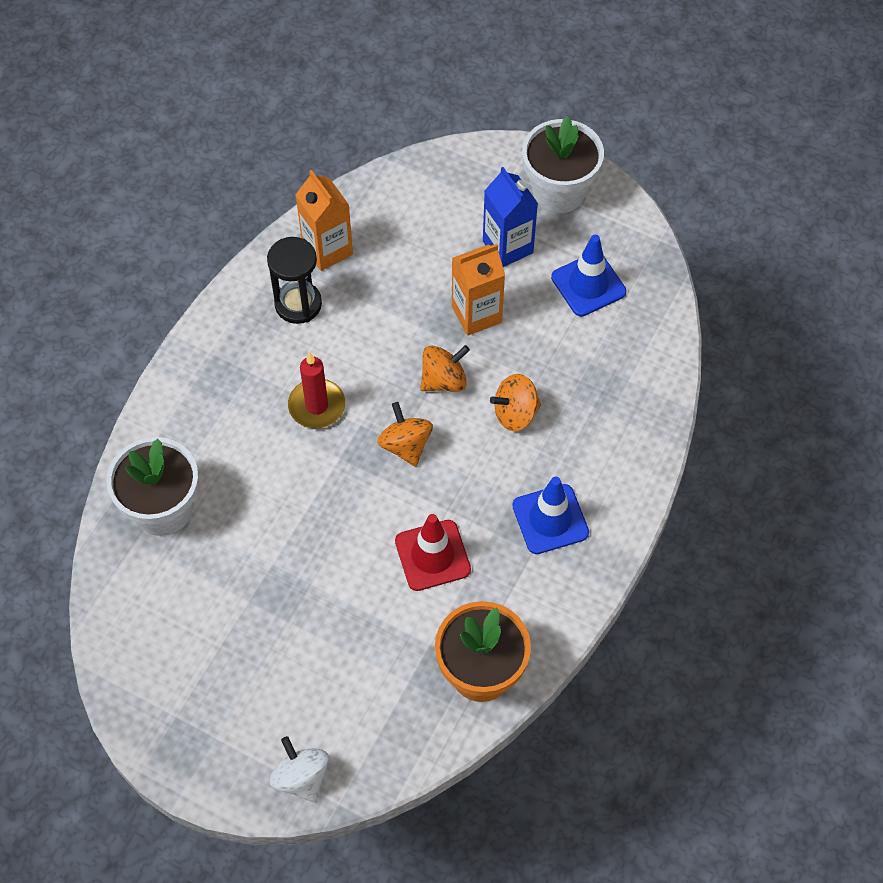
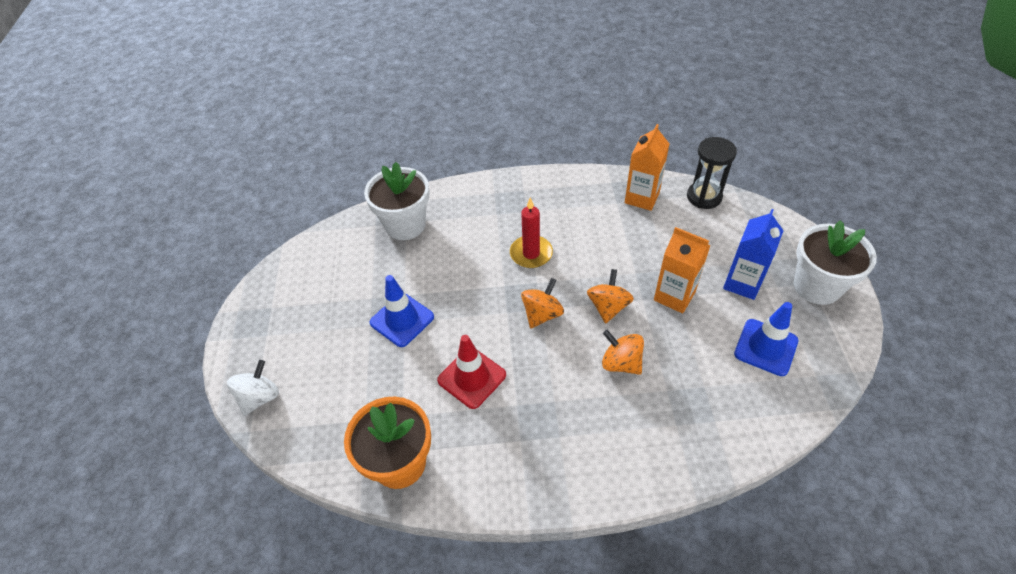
camera: 60 degrees right, 10 degrees down
(298, 304) = (592, 206): black hourglass -> black hourglass (704, 197)
(444, 380) = (608, 307): orange spinning top -> orange spinning top turned 105 degrees counterclockwise
(550, 519) = (555, 436): blue traffic cone -> blue traffic cone (402, 320)

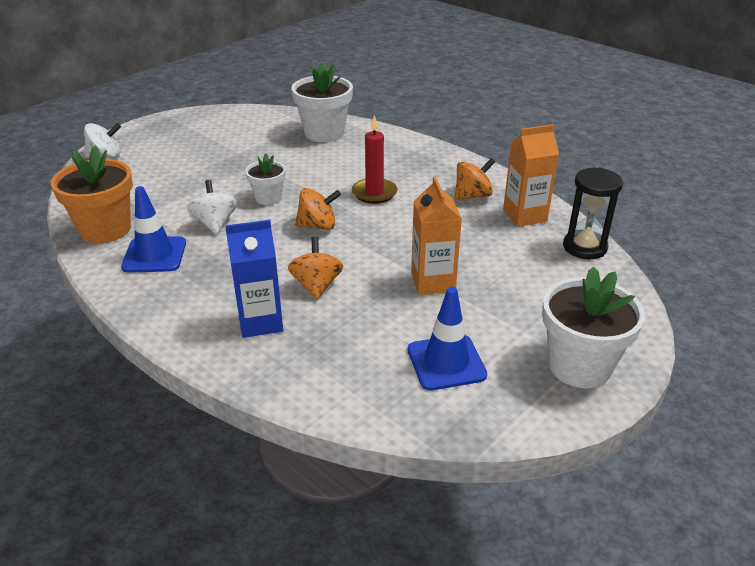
camera: 45 degrees right, 15 degrees down
(402, 320) = (233, 172): blue traffic cone -> blue traffic cone (154, 255)
(469, 320) = (268, 198): none -> white flower pot
(472, 377) = (215, 223): red traffic cone -> white spinning top
(608, 307) = (370, 253): orange spinning top -> orange spinning top (472, 195)
(742, 283) = (508, 315): blue carton -> blue carton (260, 322)

